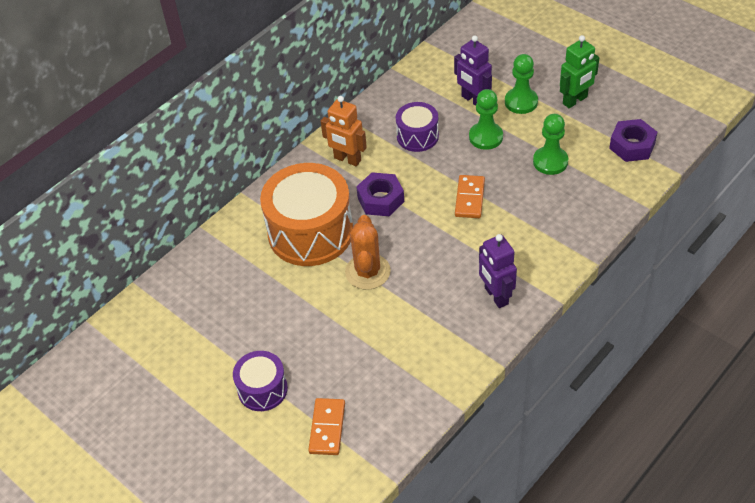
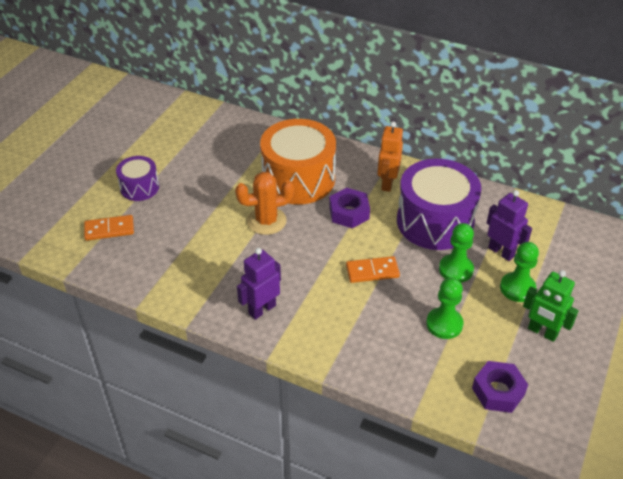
camera: 70 degrees right, 5 degrees down
(417, 136) = (435, 222): purple drum -> purple drum, size x1.91
(473, 100) = (501, 252): purple robot -> purple robot turned 105 degrees clockwise

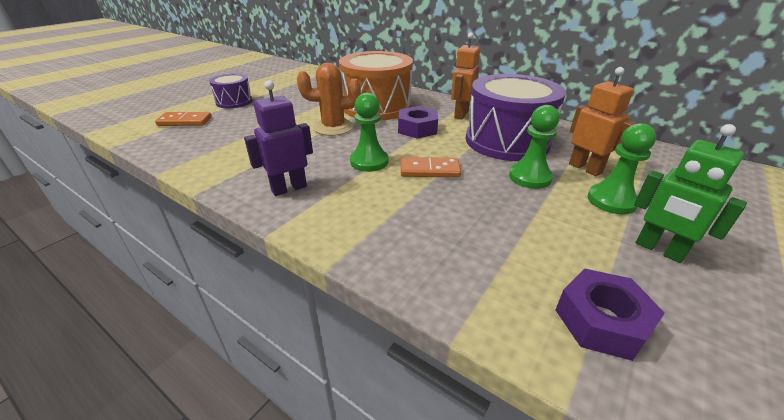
camera: 10 degrees right, 10 degrees down
(444, 324) = (513, 225): green pawn -> green pawn (369, 162)
(501, 252) = (585, 168): purple robot -> orange robot

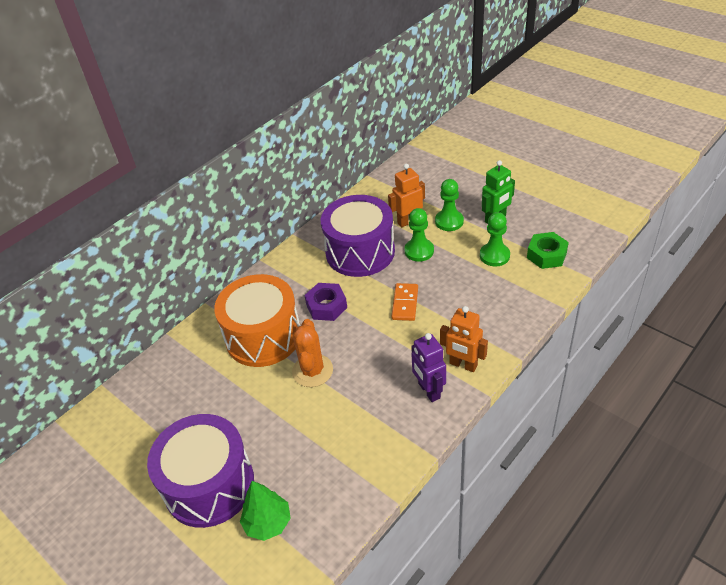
camera: 80 degrees left, 10 degrees up
(185, 121) = (268, 523): orange domino -> green tree
(234, 101) = (209, 485): purple drum -> purple drum, size x1.91
(369, 162) = (388, 341): green pawn -> green pawn (494, 256)
(461, 114) = (299, 273): orange robot -> orange robot (463, 365)
(601, 321) = (546, 255): purple nut -> green nut

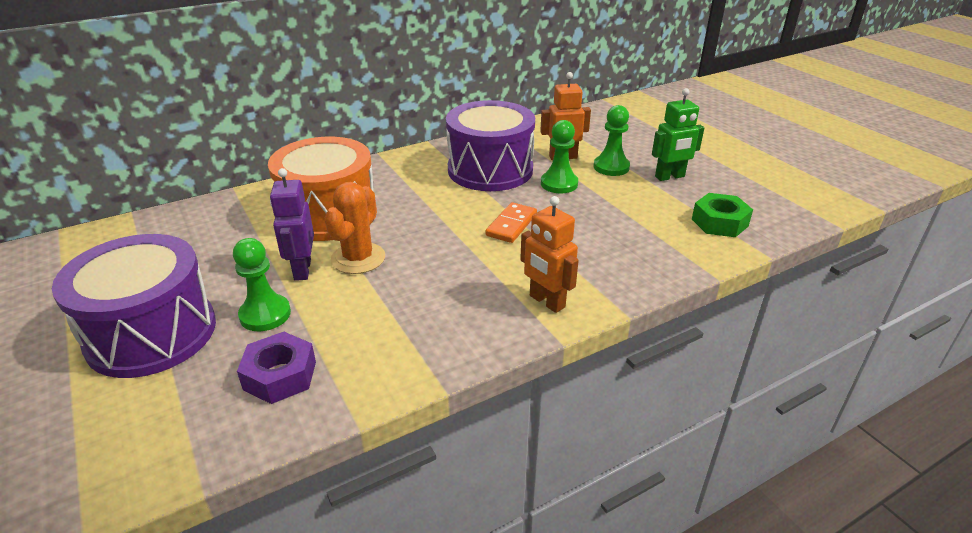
camera: 15 degrees right, 10 degrees down
(268, 523) = (181, 396): green tree -> none
(326, 306) = (418, 206): purple nut -> purple nut (280, 375)
(428, 391) = (484, 316): purple robot -> purple robot (302, 270)
(494, 256) = (650, 208): green pawn -> green pawn (265, 314)

